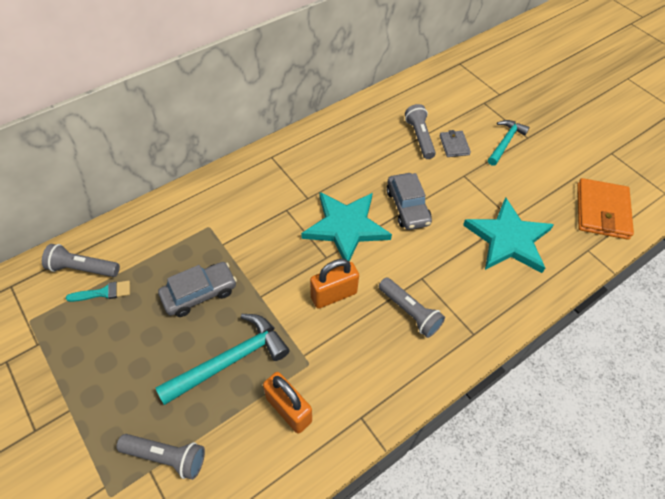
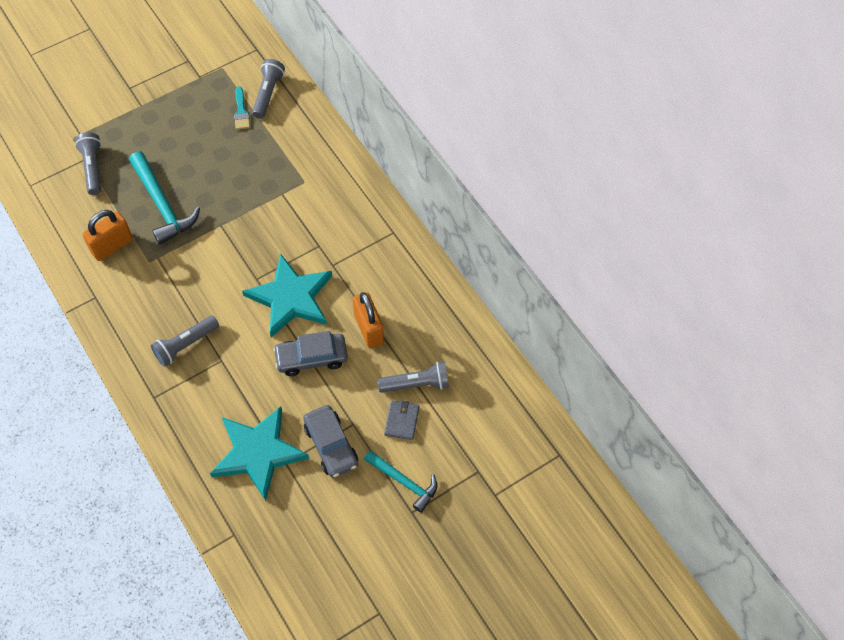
camera: 95 degrees right, 5 degrees up
(166, 456) = (93, 168): grey flashlight -> grey flashlight turned 150 degrees clockwise
(199, 293) = (230, 179): grey car -> grey car (331, 445)
(333, 295) = (213, 283): orange padlock -> orange padlock (369, 329)
(454, 145) = (401, 421): grey wallet -> grey wallet turned 75 degrees counterclockwise
(602, 211) = (286, 568): orange wallet -> none

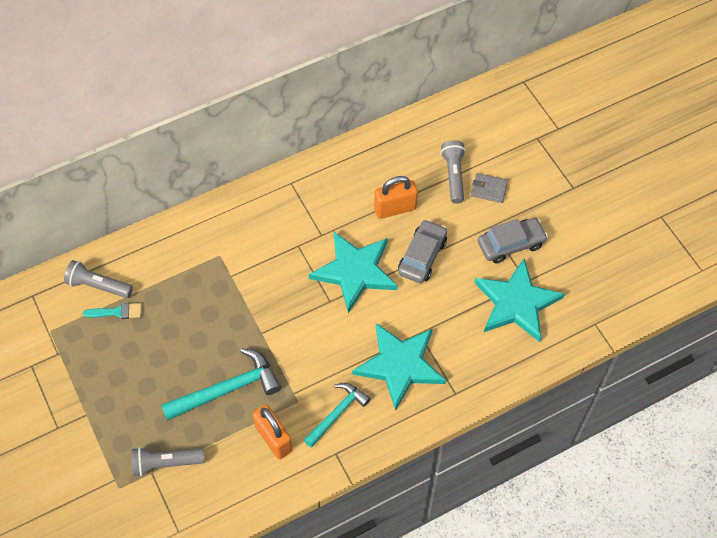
camera: 85 degrees left, 0 degrees up
(185, 345) = (400, 365): grey flashlight -> turquoise star
(311, 358) = (422, 256): grey car -> grey car turned 150 degrees counterclockwise
(404, 482) = (546, 191): turquoise hammer -> turquoise hammer (337, 413)

